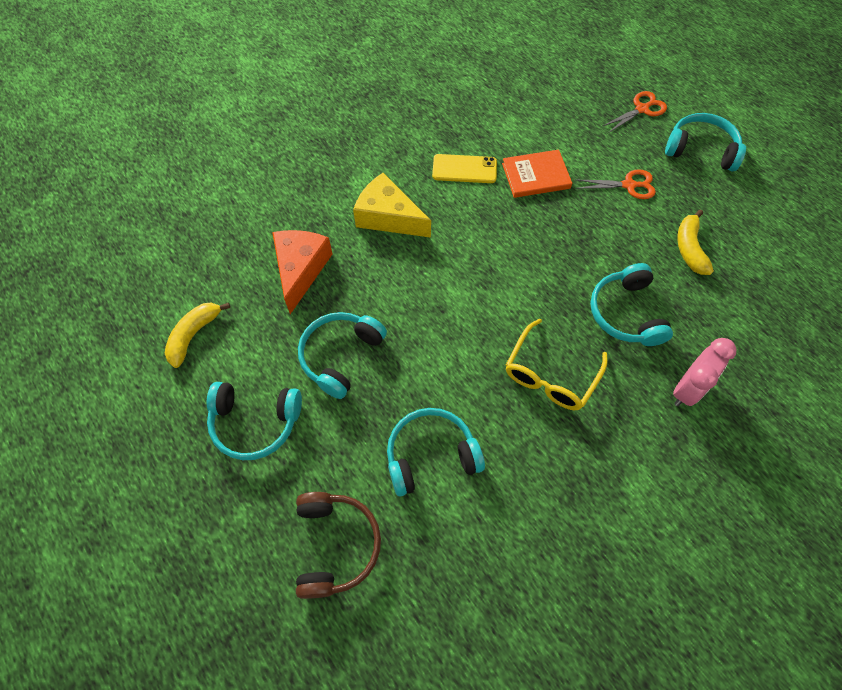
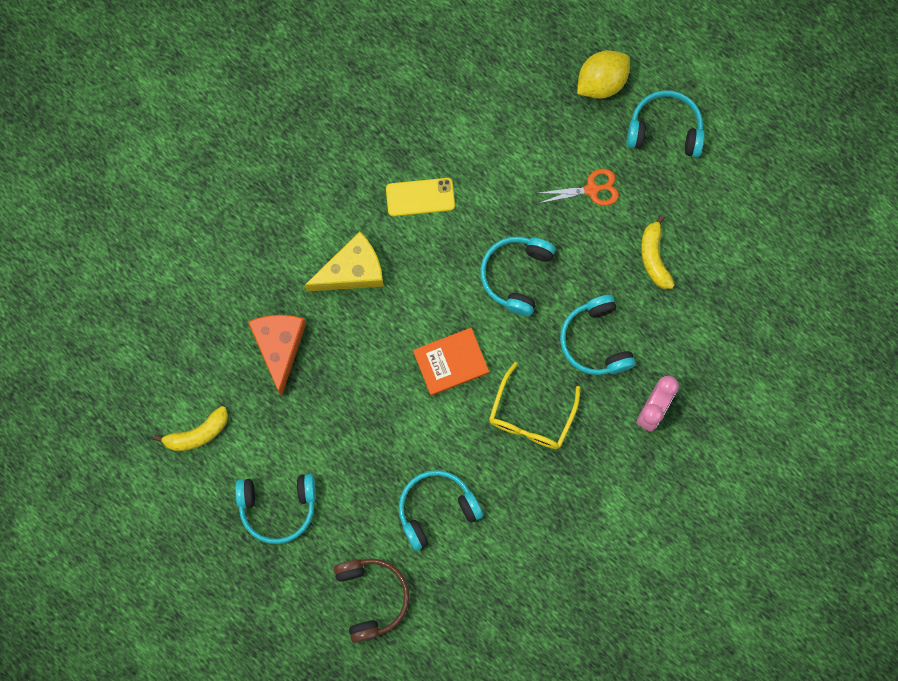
camera: 10 degrees left, 15 degrees up
(194, 335) = (197, 433): yellow banana -> yellow banana turned 135 degrees counterclockwise
(340, 356) = (338, 431): turquoise headphones -> turquoise headphones (516, 275)
(388, 217) = (352, 271): yellow cheese -> yellow cheese turned 135 degrees clockwise
(536, 176) = (495, 193): orange book -> orange book (451, 362)
(642, 109) = (601, 82): orange scissors -> yellow lemon

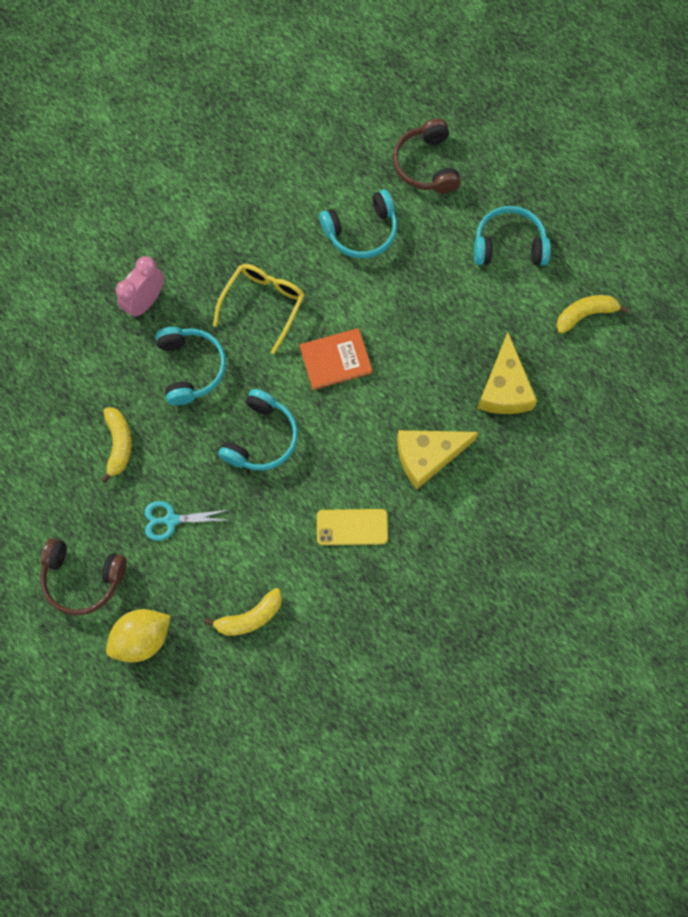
camera: 175 degrees left, 5 degrees down
(279, 347) = (504, 388): orange cheese -> yellow cheese
(506, 108) = (250, 617): none -> yellow banana
(591, 189) = (171, 520): orange scissors -> turquoise scissors
(665, 129) = (83, 578): turquoise headphones -> brown headphones

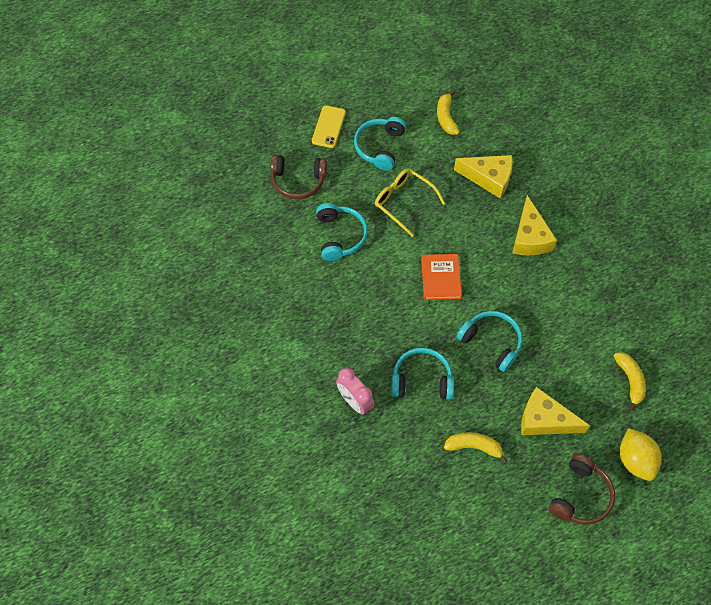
camera: 75 degrees left, 10 degrees down
(171, 520) = (544, 420): turquoise scissors -> yellow cheese
(263, 305) = (382, 317): yellow glasses -> yellow glasses (404, 202)
(352, 527) = (573, 298): yellow phone -> yellow phone (328, 127)

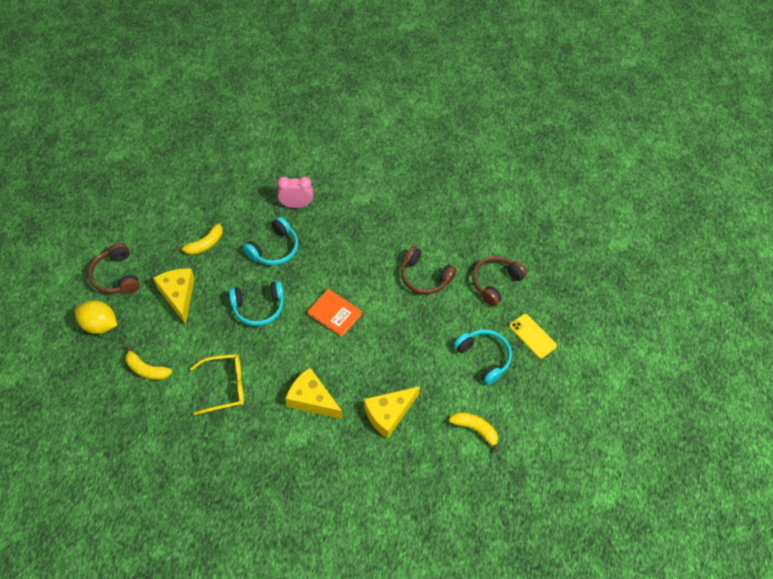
camera: 125 degrees right, 5 degrees down
(340, 236) = (424, 277): turquoise headphones -> brown headphones
(404, 202) = (418, 337): yellow glasses -> yellow glasses (224, 386)
(544, 420) = (178, 295): yellow cheese -> yellow cheese turned 75 degrees counterclockwise

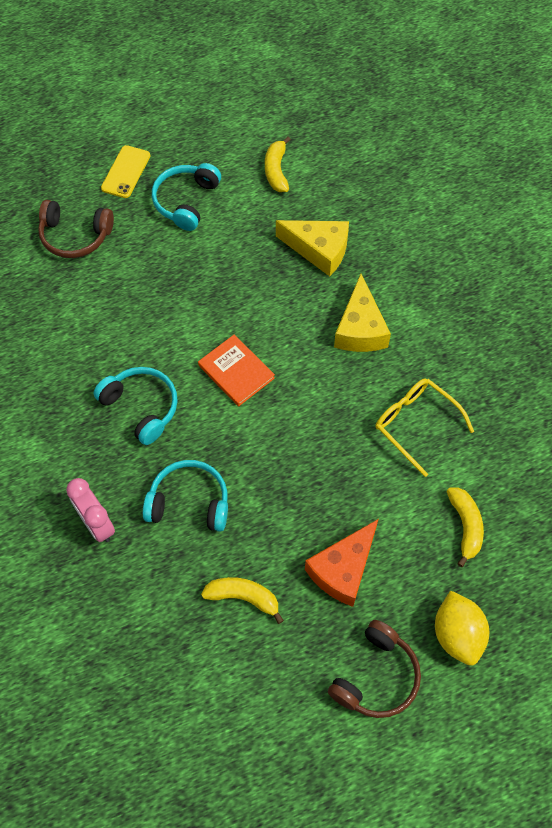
camera: 120 degrees left, 5 degrees up
(178, 295) = (343, 569): yellow cheese -> orange cheese
(258, 307) = (289, 460): turquoise headphones -> turquoise headphones (141, 407)
(335, 314) = (236, 372): orange book -> orange book turned 45 degrees counterclockwise
(424, 277) = (116, 308): brown headphones -> none

